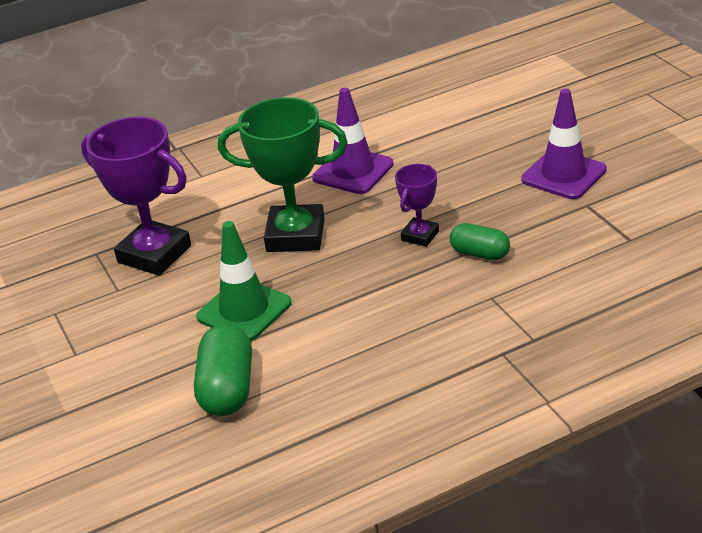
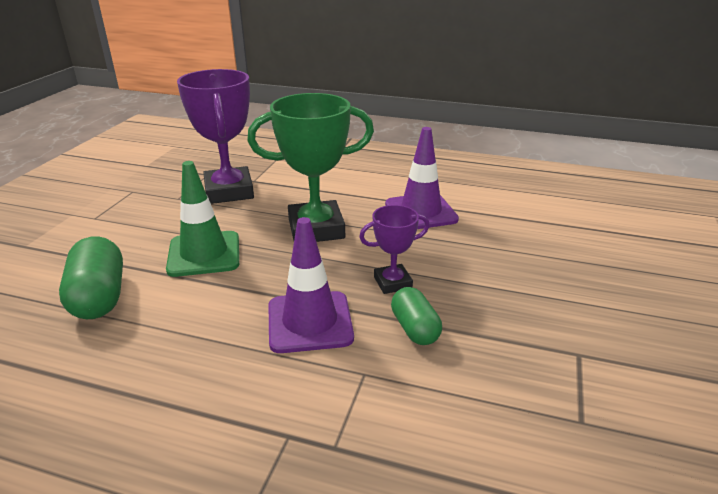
camera: 40 degrees right, 5 degrees down
(227, 389) = (99, 297): green capsule -> green capsule turned 60 degrees counterclockwise
(295, 235) = (316, 229): green trophy -> green trophy turned 60 degrees counterclockwise
(563, 175) = (591, 313): purple traffic cone -> purple traffic cone (310, 322)

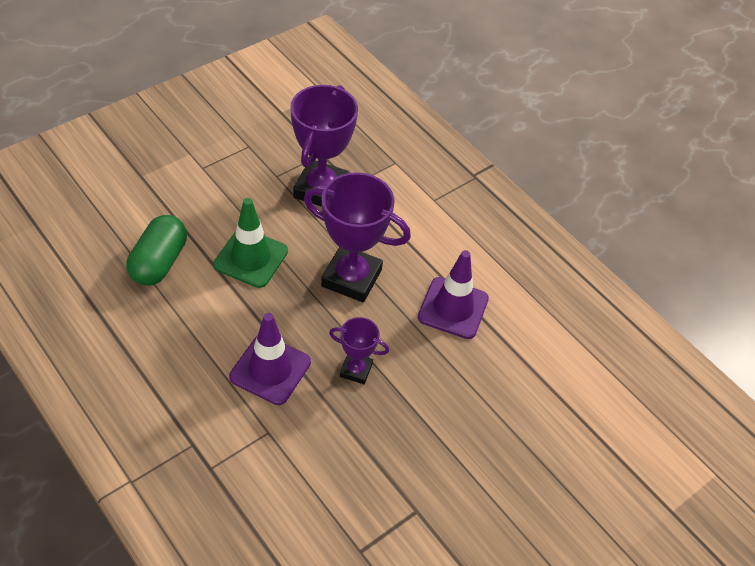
camera: 30 degrees right, 20 degrees up
(316, 229) = (351, 278): green trophy -> purple trophy
(415, 329) = (331, 420): green capsule -> none

